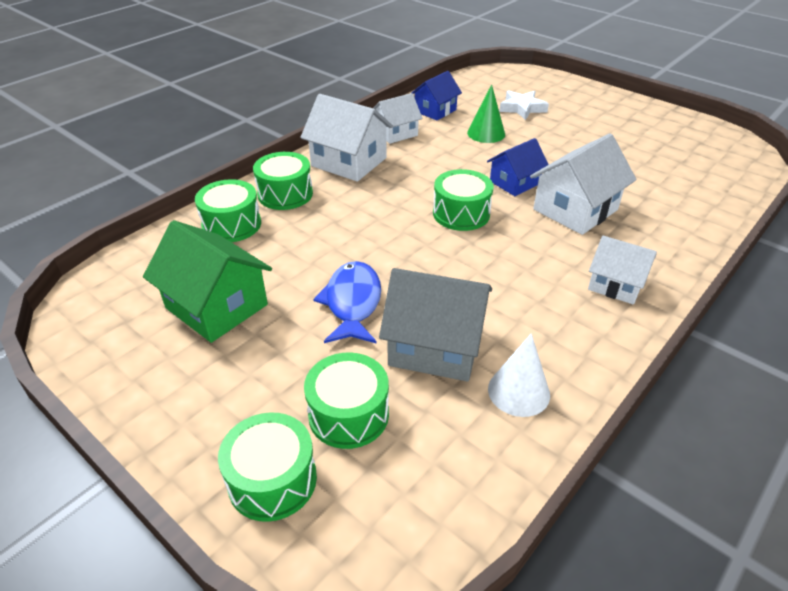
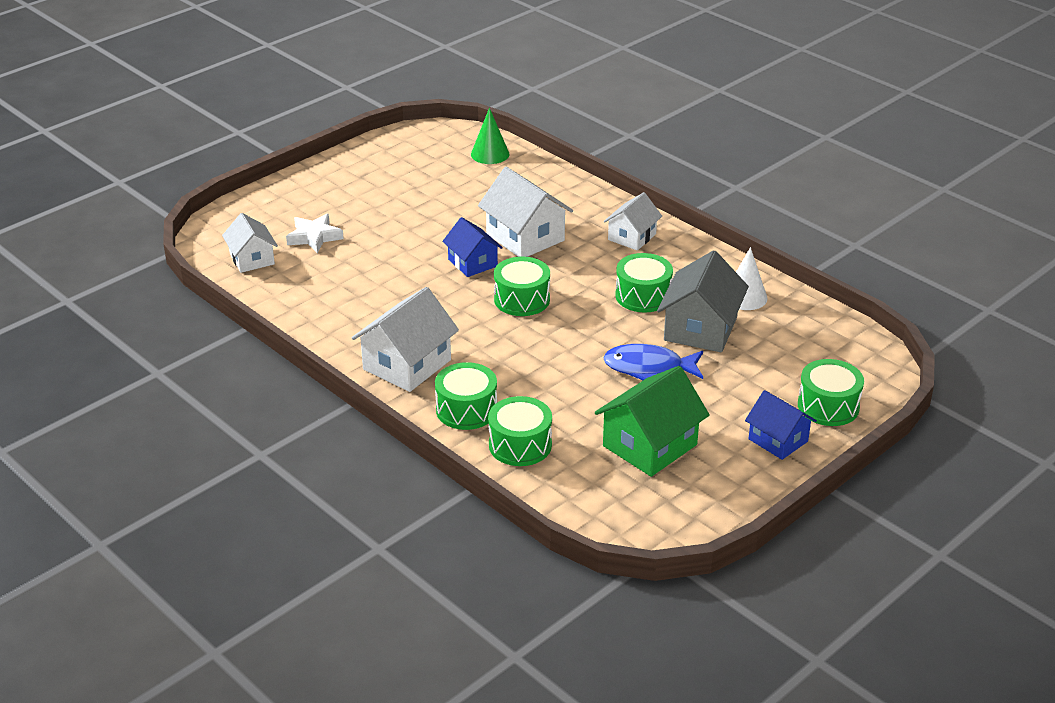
camera: 85 degrees left, 5 degrees down
(348, 414) = (770, 372): green drum -> green drum (643, 296)
(396, 133) = (348, 329): white house -> white house (252, 259)
(435, 110) = (299, 297): blue house -> blue house (778, 440)
(486, 133) = (367, 268): green cone -> green cone (490, 154)

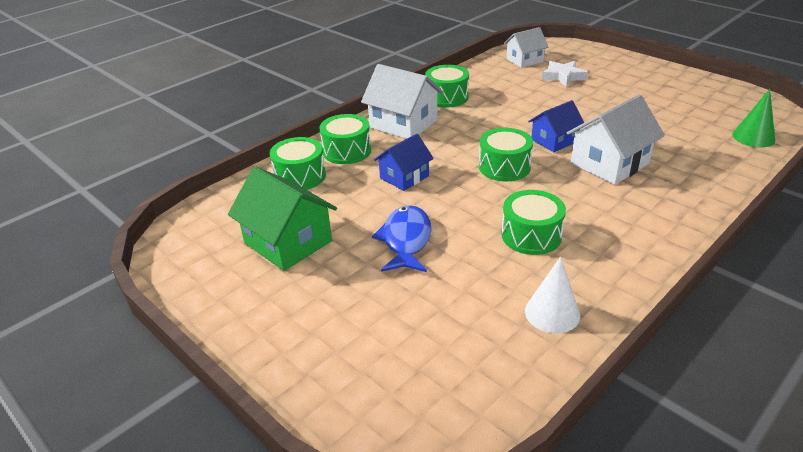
camera: 90 degrees right, 0 degrees up
(632, 237) = (644, 226): white house -> none
(700, 329) = (479, 276): grey house -> none
(778, 440) = (281, 330): blue house -> blue house (404, 177)
(828, 406) = (337, 378): green drum -> green drum (447, 97)

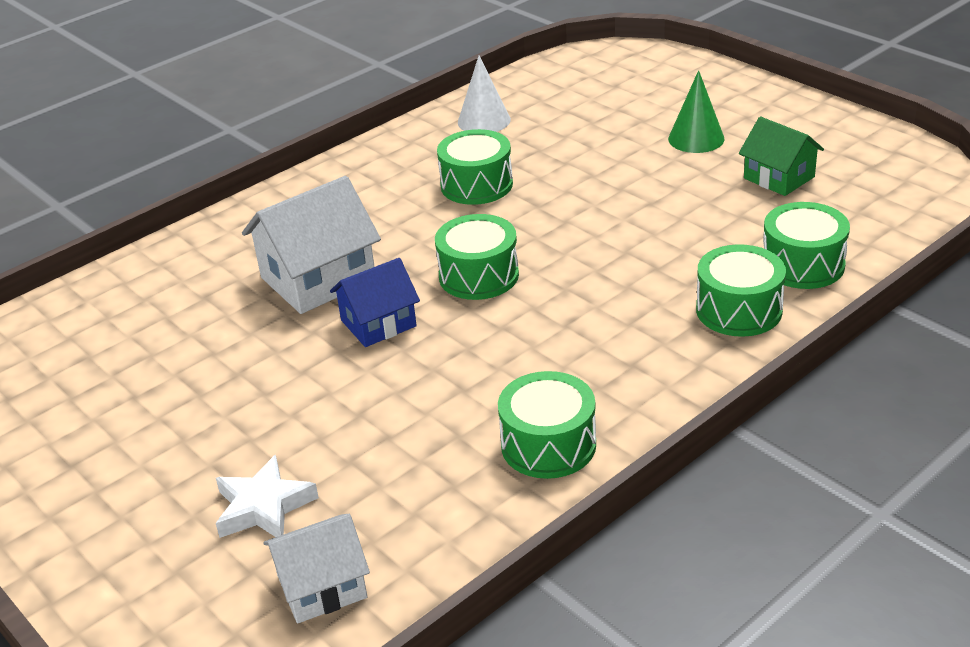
camera: 175 degrees left, 0 degrees up
(288, 242) = (779, 177): green house -> green house, size x0.63
(403, 124) = (641, 370): white house -> none
(404, 177) = (635, 261): blue house -> none
(406, 240) = (629, 180): blue fish -> none
(753, 137) = (60, 322): green cone -> green cone (696, 138)

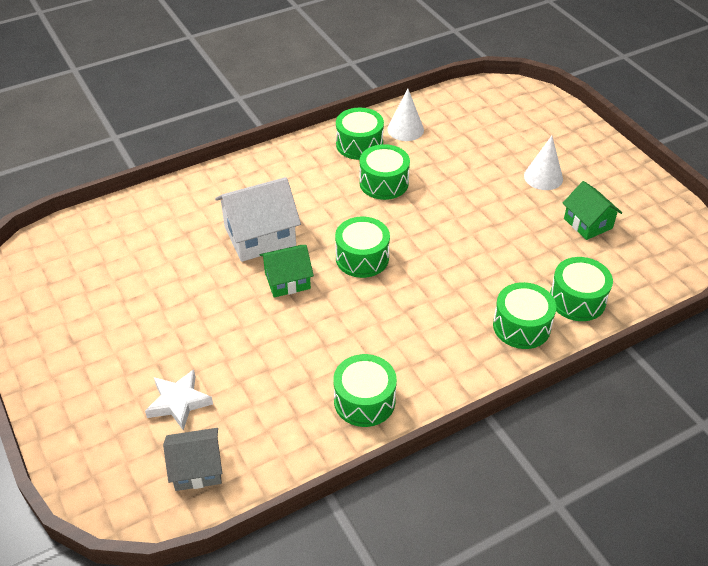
camera: 10 degrees right, 10 degrees up
(322, 587) = (197, 469): white house -> grey house
(378, 323) = (287, 280): blue house -> green house
(425, 148) = (359, 144): none -> green drum
(696, 138) = (543, 177): green cone -> white cone

